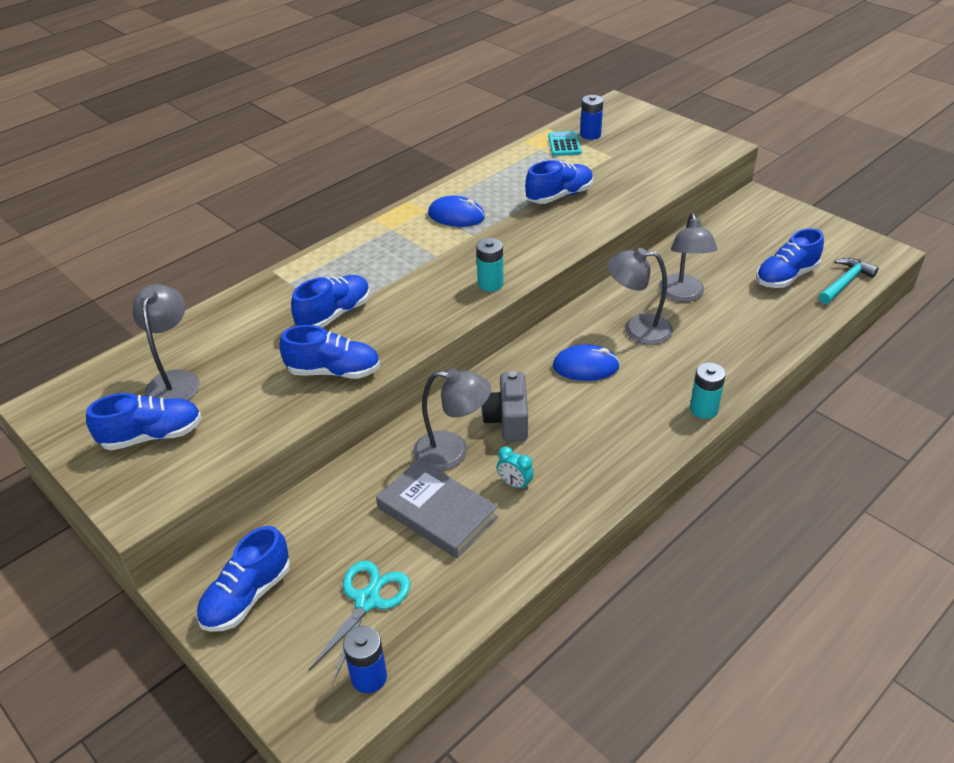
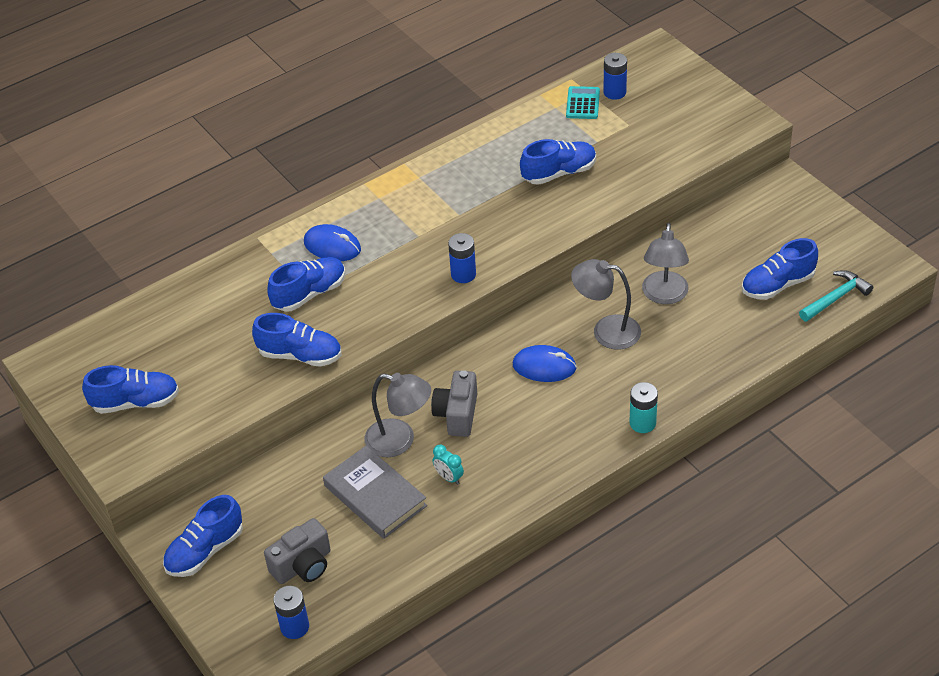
camera: 10 degrees right, 5 degrees up
(175, 380) = (158, 349): grey lamp -> none
(367, 600) = (303, 565): turquoise scissors -> grey camera
(456, 216) = (447, 188): blue mouse -> blue mouse (332, 246)
(490, 284) = (463, 274): turquoise battery -> blue battery

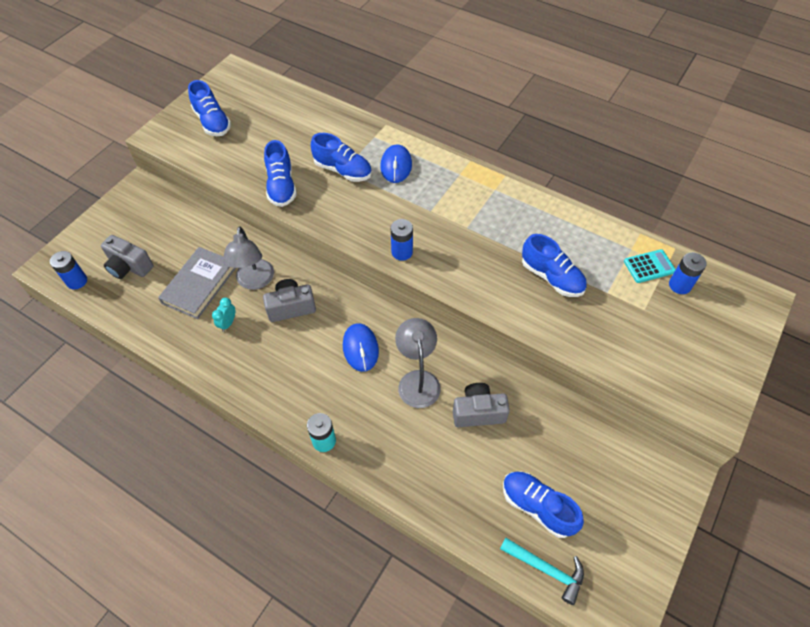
camera: 65 degrees right, 10 degrees up
(205, 551) = (132, 212): blue shoe -> none
(664, 296) = (478, 412): grey lamp -> grey camera

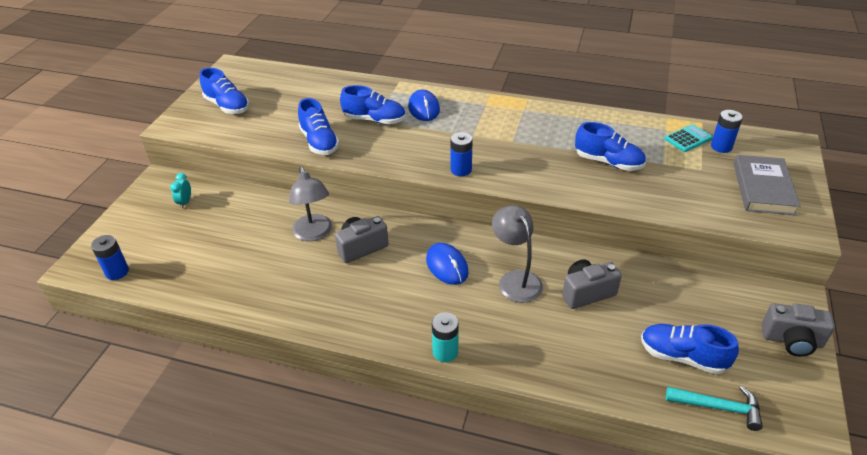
camera: 15 degrees left, 15 degrees down
(129, 267) = (172, 248): grey camera -> grey camera (792, 340)
(199, 285) = (256, 248): grey book -> grey book (763, 188)
(228, 323) = (300, 274): turquoise clock -> turquoise clock (185, 202)

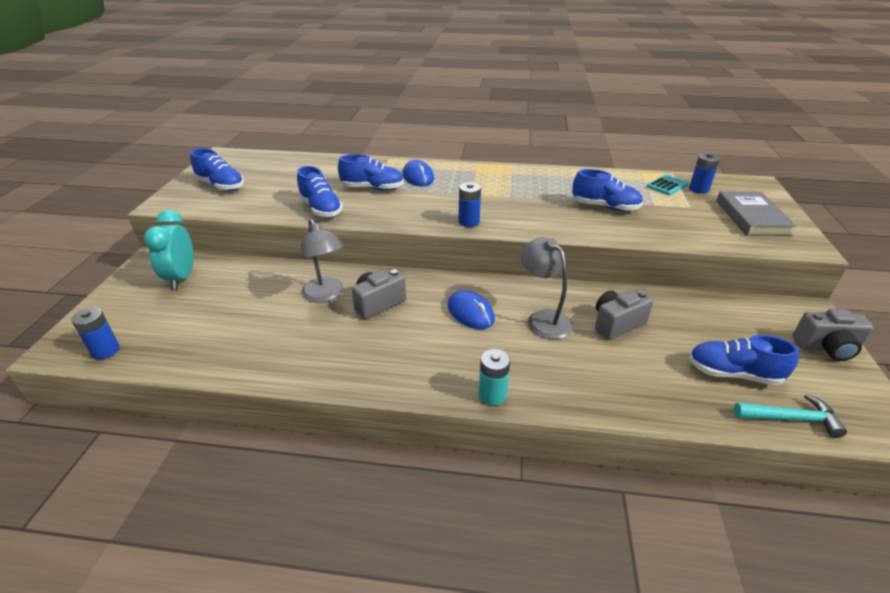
camera: 10 degrees left, 5 degrees down
(185, 202) = (181, 278): turquoise clock -> turquoise clock, size x2.05

